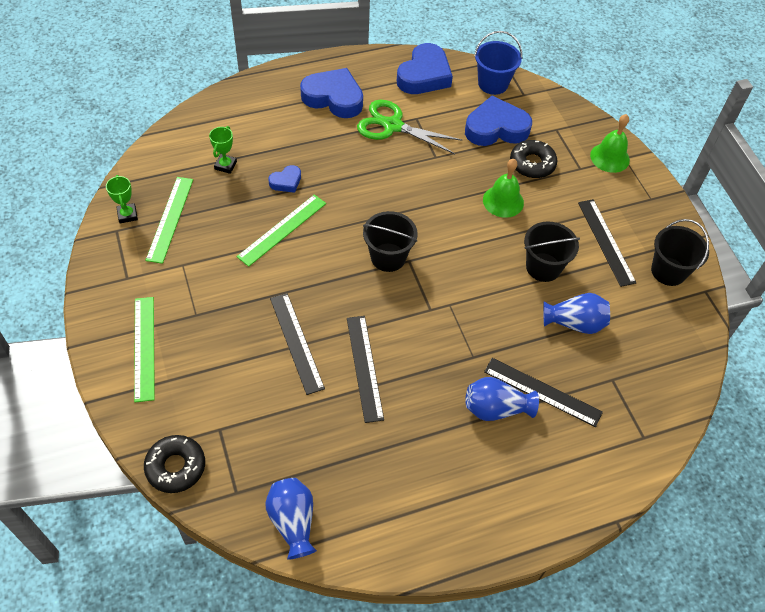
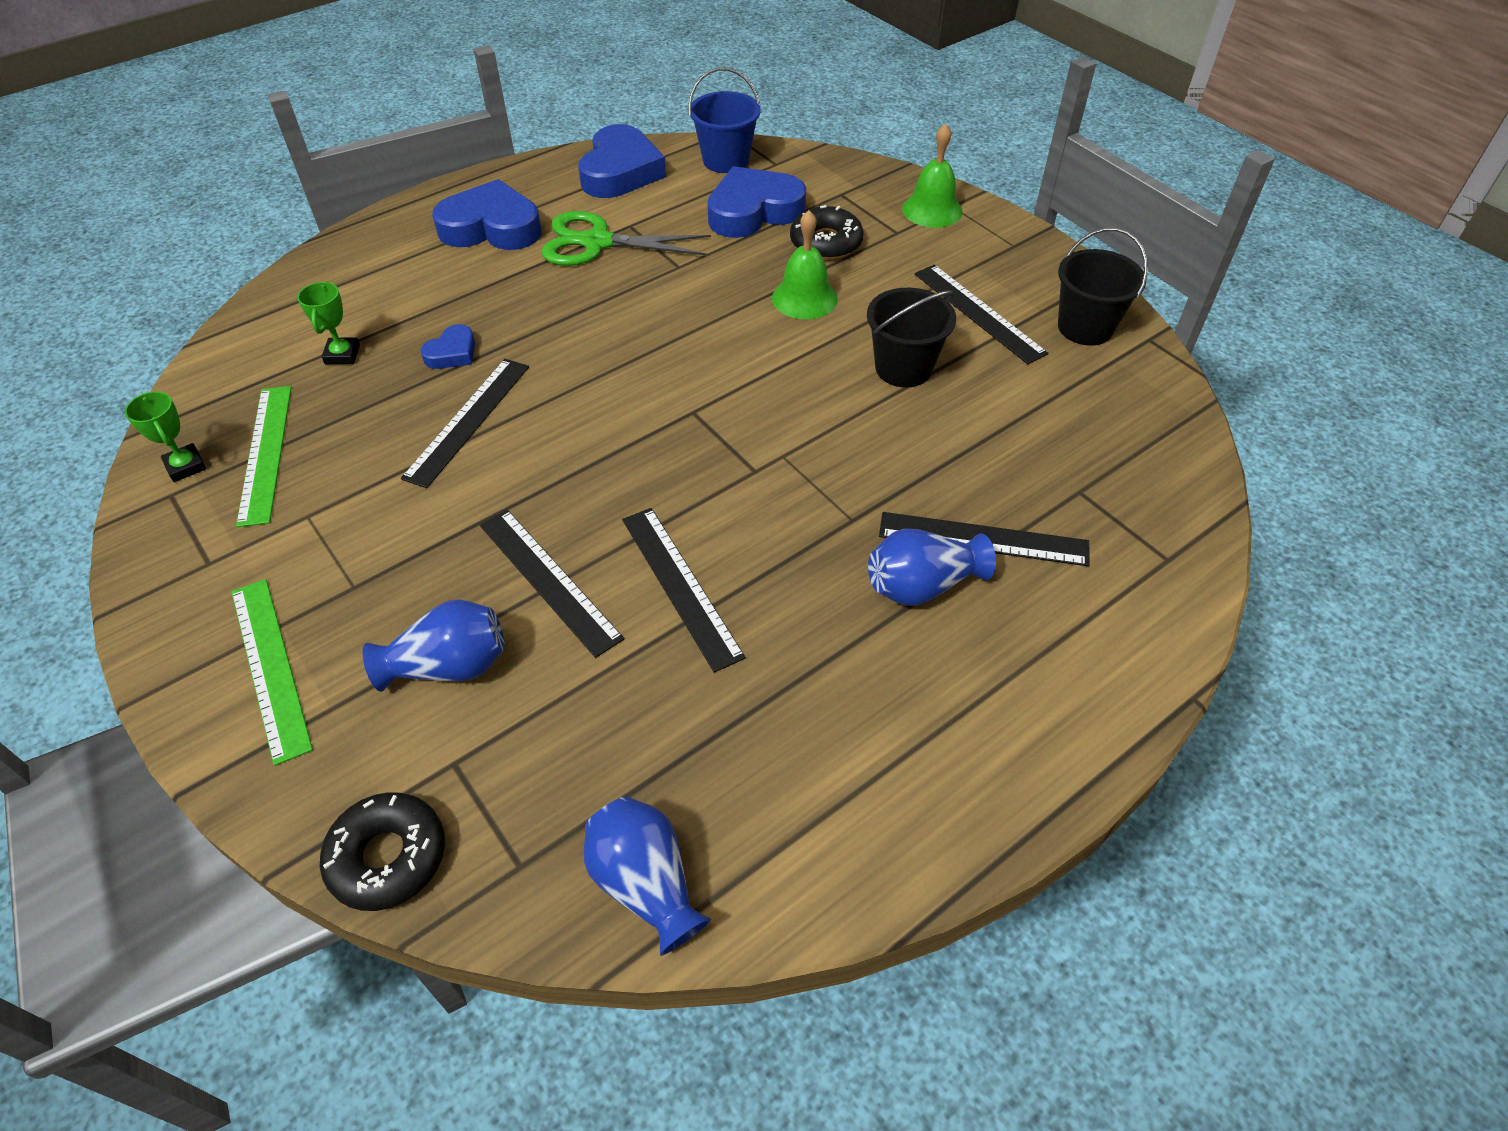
camera: 15 degrees left, 5 degrees down
(282, 229) = (468, 420): green ruler -> black ruler
(388, 257) = (657, 415): black bucket -> none
(574, 323) = (985, 430): blue vase -> blue vase (449, 666)

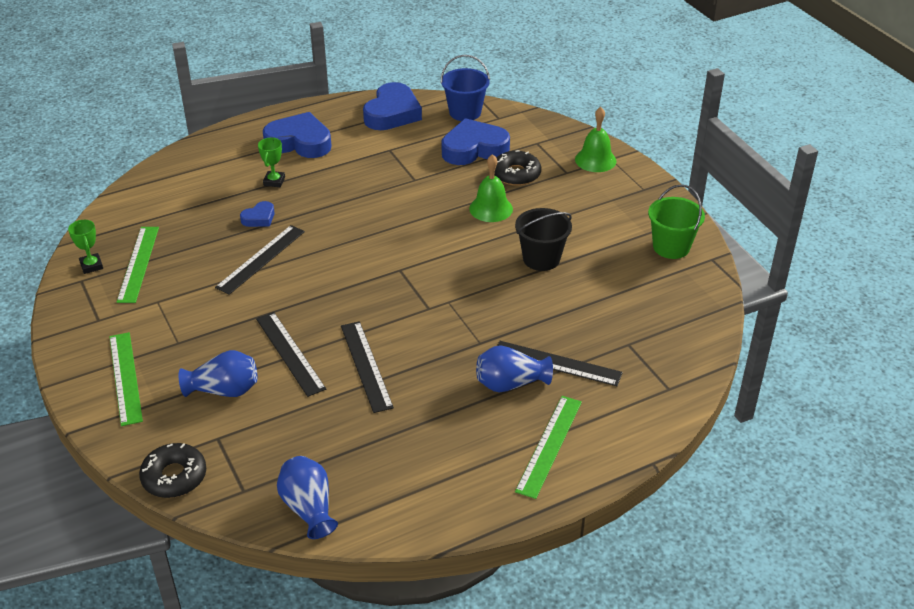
camera: 10 degrees right, 10 degrees down
(342, 354) = (192, 212): green trophy -> green trophy (274, 181)
(597, 242) = (365, 159): green scissors -> none
(978, 313) = (603, 230): black ruler -> none
(1019, 690) = (549, 445): none -> green ruler
(1085, 327) = (671, 247): black bucket -> green bucket

